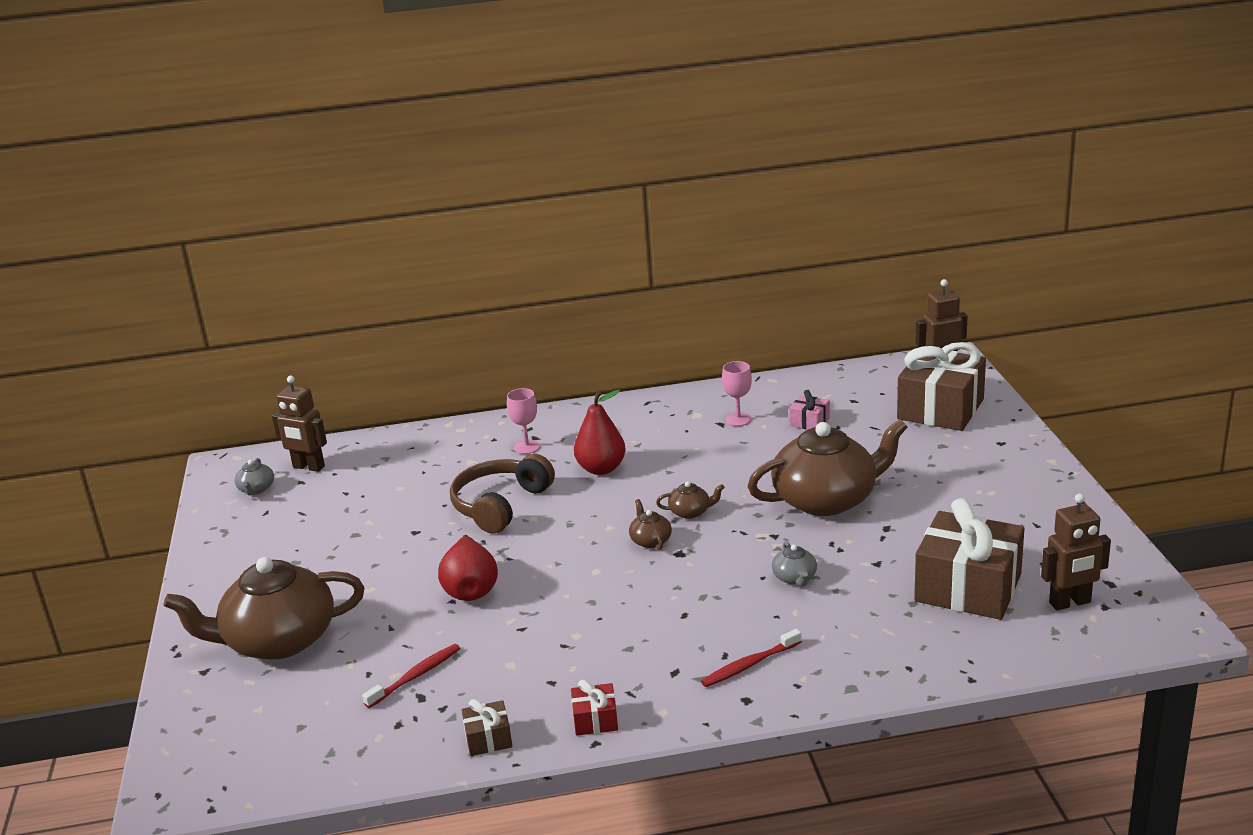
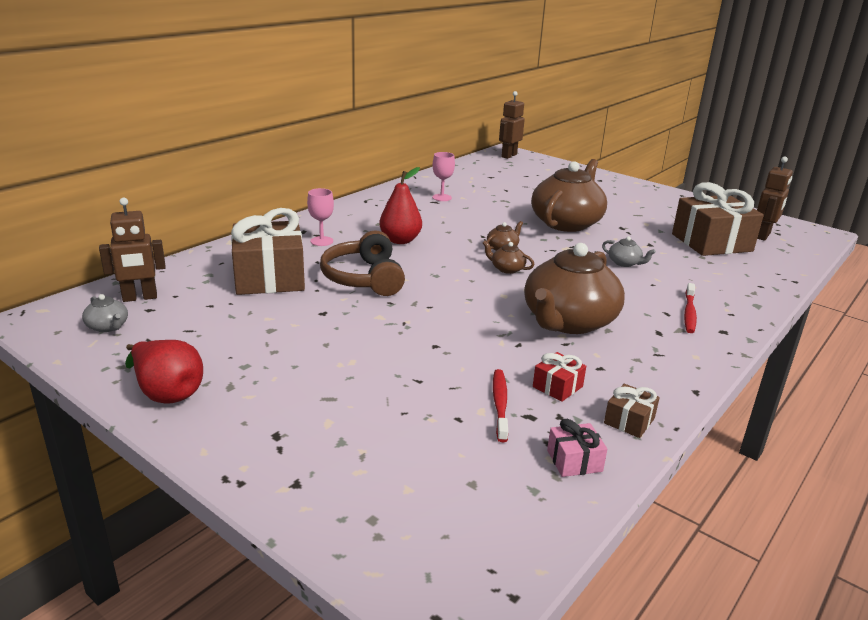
camera: 45 degrees left, 0 degrees up
(278, 640) = (332, 428): brown teapot -> brown teapot (568, 321)
(470, 589) = (436, 334): red pear -> red pear (167, 392)
(595, 720) = (670, 378): red gift -> red gift (557, 387)
(809, 422) = (486, 190): pink gift -> pink gift (574, 461)
(940, 409) = (543, 172): brown gift -> brown gift (269, 277)

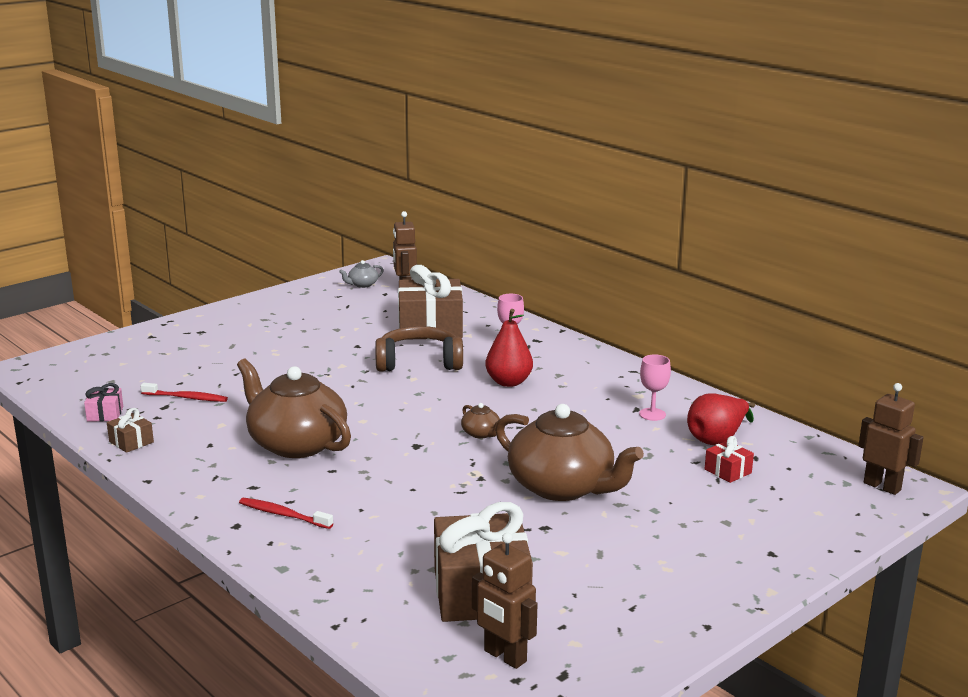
camera: 100 degrees right, 5 degrees down
(167, 392) = (267, 304): red pear -> red pear (717, 439)
(507, 269) = (424, 429): brown teapot -> none
(557, 387) = (194, 422): red gift -> red gift (728, 471)
(625, 263) = (423, 503): grey teapot -> none

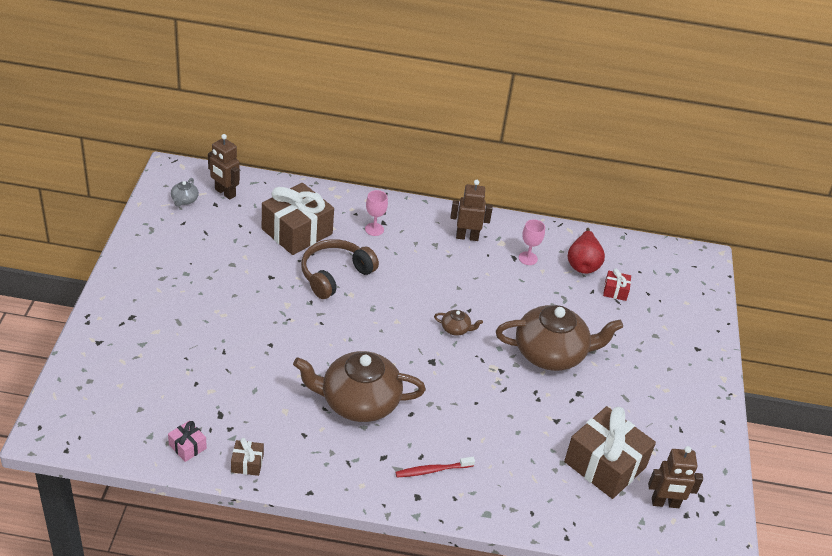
camera: 45 degrees left, 20 degrees up
(186, 398) = (223, 397): red toothbrush -> none
(508, 382) = (415, 268): red pear -> none
(882, 486) = (693, 264): brown robot -> brown robot (467, 237)

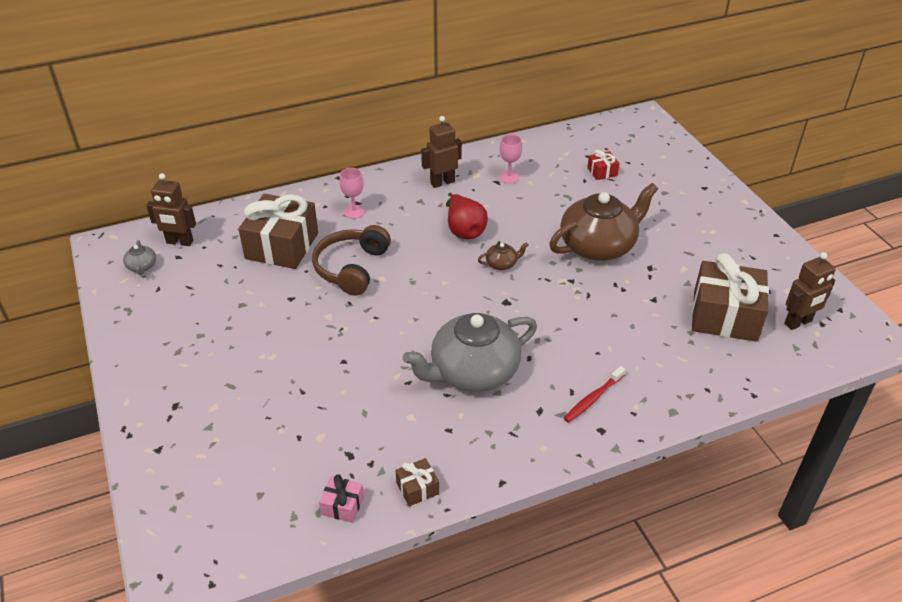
camera: 25 degrees left, 0 degrees up
(358, 402) = (473, 372): brown teapot -> grey teapot
(582, 264) = (557, 162): red pear -> red pear (464, 230)

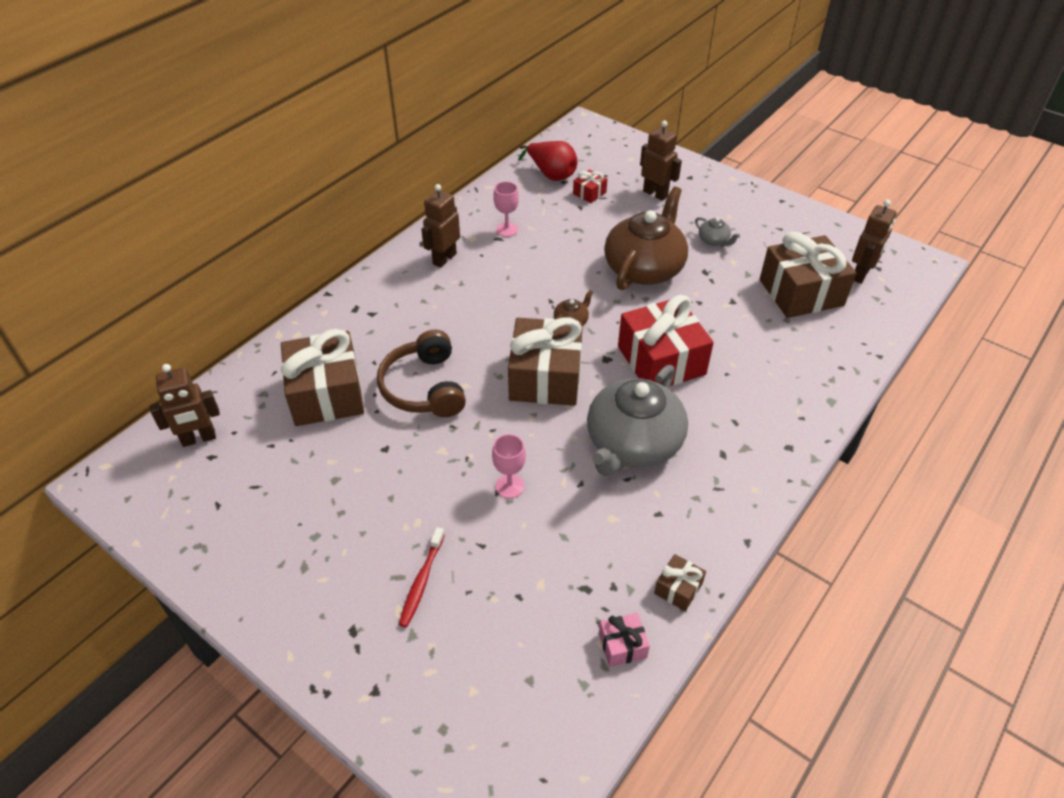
camera: 30 degrees left, 5 degrees up
(142, 267) = (175, 487): grey teapot -> grey teapot (714, 240)
(354, 212) = (376, 325): pink goblet -> pink goblet (509, 486)
(446, 296) = (545, 377): none -> brown gift
(464, 230) = (507, 301): red pear -> red pear (551, 174)
(550, 320) = (661, 360): none -> red gift
(593, 398) = (758, 420): red toothbrush -> red toothbrush (421, 581)
(660, 191) = (655, 193): none -> brown robot

